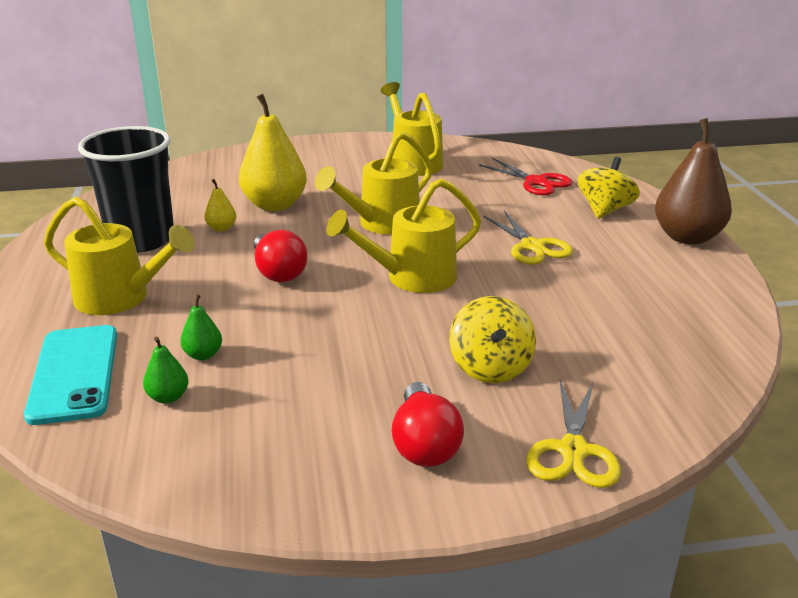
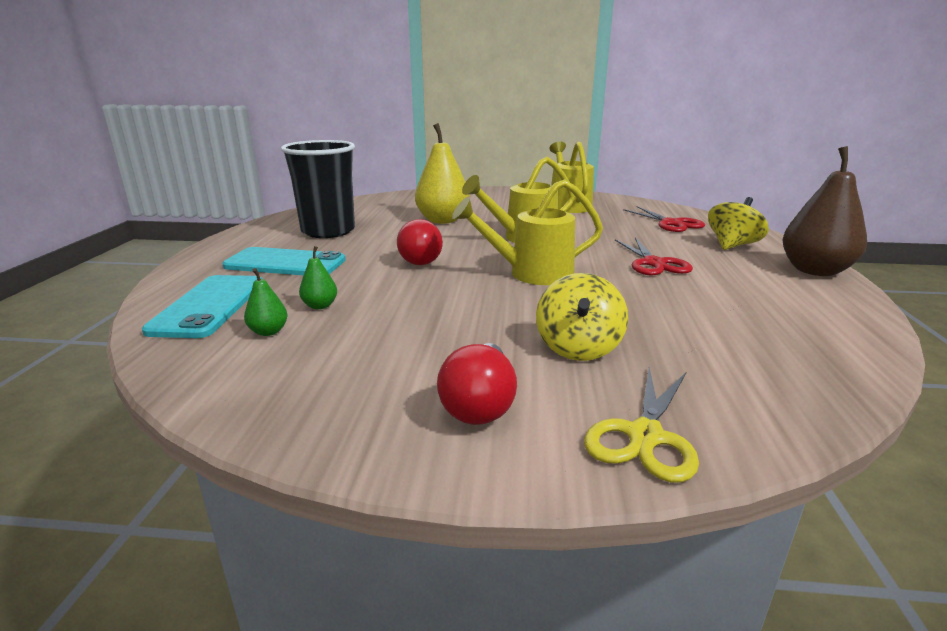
camera: 15 degrees right, 5 degrees down
(121, 298) = (285, 263): yellow watering can -> turquoise phone
(221, 228) = (392, 230): yellow pear -> none
(532, 246) = (654, 263): yellow scissors -> red scissors

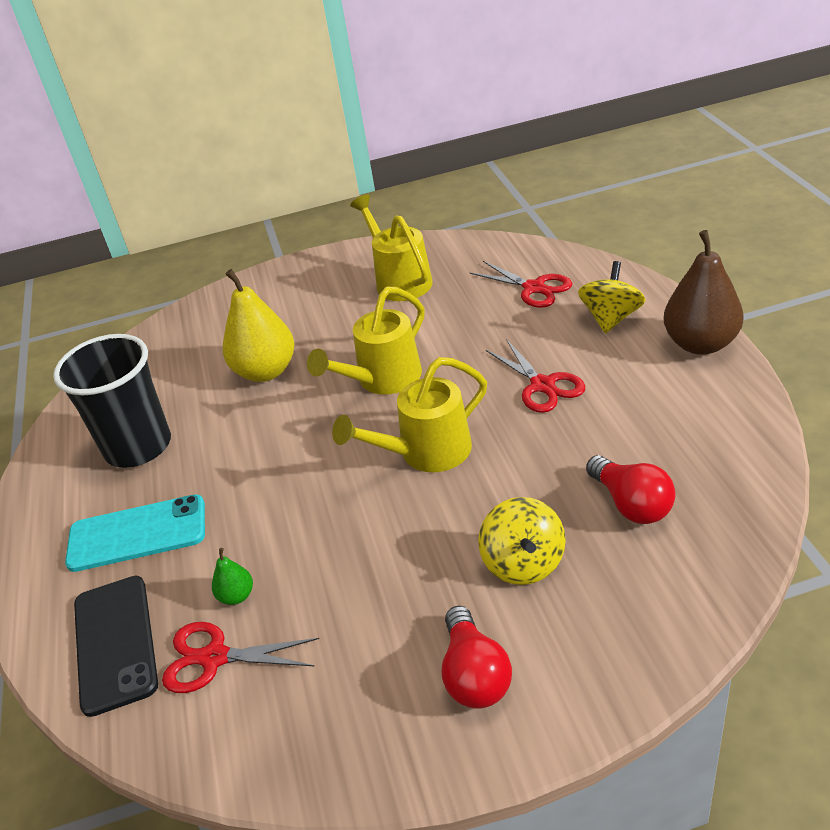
camera: 15 degrees left, 15 degrees up
(209, 306) = (115, 643): turquoise phone -> black phone
(268, 332) = (214, 658): green pear -> red scissors
(419, 259) = (288, 468): red light bulb -> red light bulb (631, 504)
(645, 436) = (618, 657): yellow scissors -> none

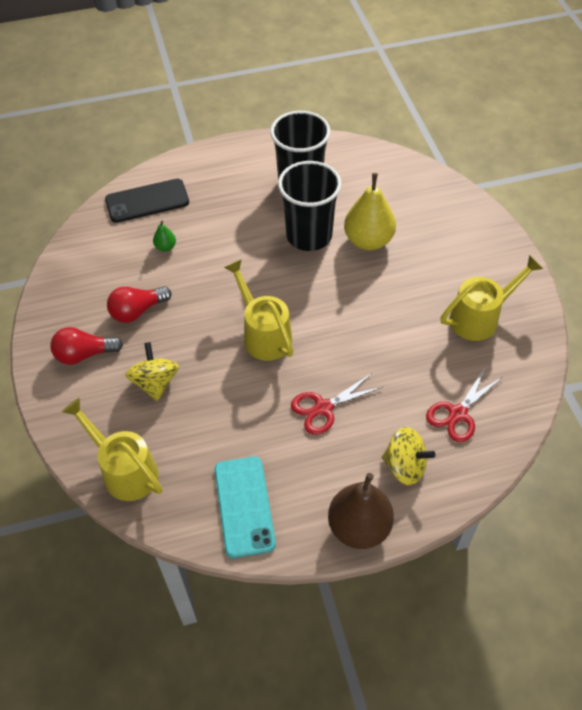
camera: 85 degrees right, 15 degrees up
(137, 533) = (224, 197): turquoise phone -> turquoise phone (244, 506)
(214, 658) = (126, 242): red scissors -> none
(245, 427) = (309, 235): none -> black cup
(382, 380) = (347, 309): yellow watering can -> yellow watering can (124, 470)
(523, 563) = (155, 382): yellow spinning top -> yellow spinning top turned 90 degrees clockwise
(631, 504) = (190, 447): red light bulb -> red light bulb (137, 311)

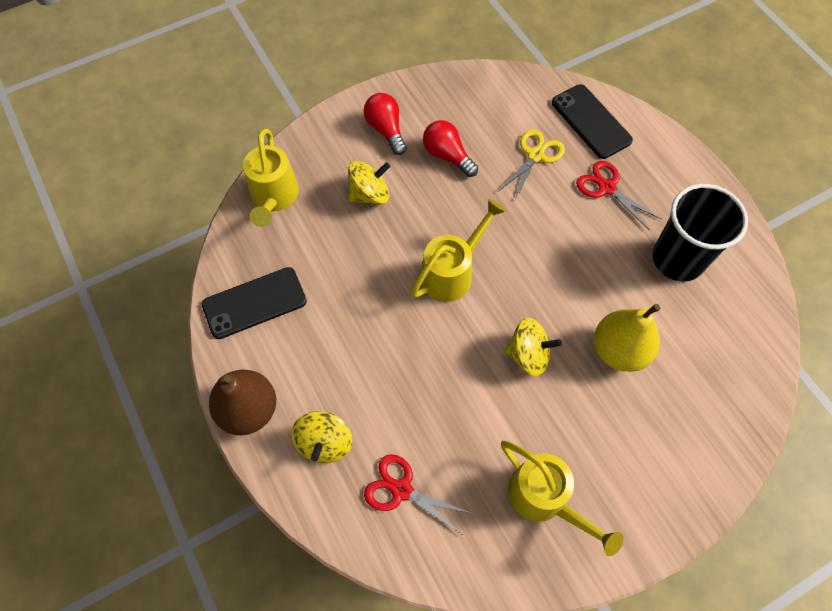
camera: 75 degrees right, 10 degrees up
(124, 470) = (274, 198): yellow watering can -> yellow watering can turned 150 degrees clockwise
(165, 247) = (535, 155): green pear -> yellow scissors
(244, 506) = (254, 303): turquoise phone -> black phone
(309, 235) = (602, 285): black cup -> none
(323, 408) = (376, 349): red scissors -> red scissors (606, 188)
(357, 299) = (528, 355): none -> yellow spinning top

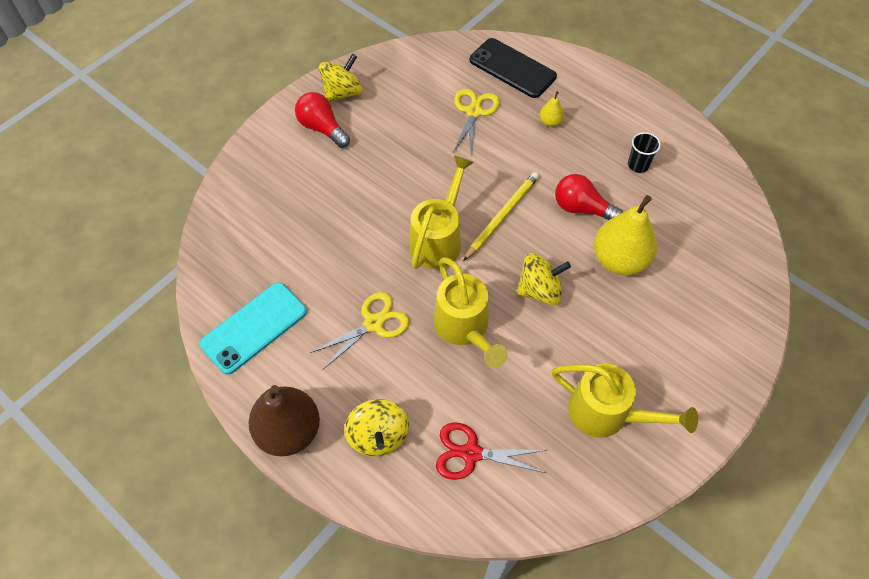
camera: 20 degrees left, 5 degrees down
(254, 303) = (254, 328): black phone -> turquoise phone
(274, 198) = (234, 223): yellow watering can -> yellow watering can (464, 328)
(361, 335) = (373, 323): none -> yellow scissors
(370, 194) = (330, 191): yellow spinning top -> yellow spinning top (342, 92)
(447, 155) = (391, 135): red light bulb -> red light bulb (581, 208)
(521, 269) = (502, 216): none -> yellow pencil
(606, 188) = (550, 122): red scissors -> yellow pear
(678, 259) = (638, 165): black cup -> black cup, size x0.42

